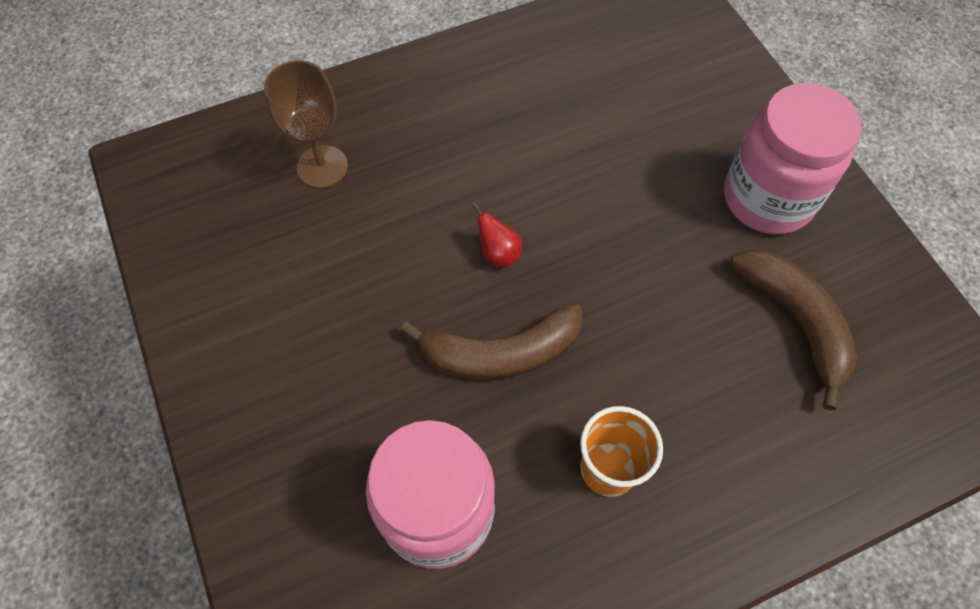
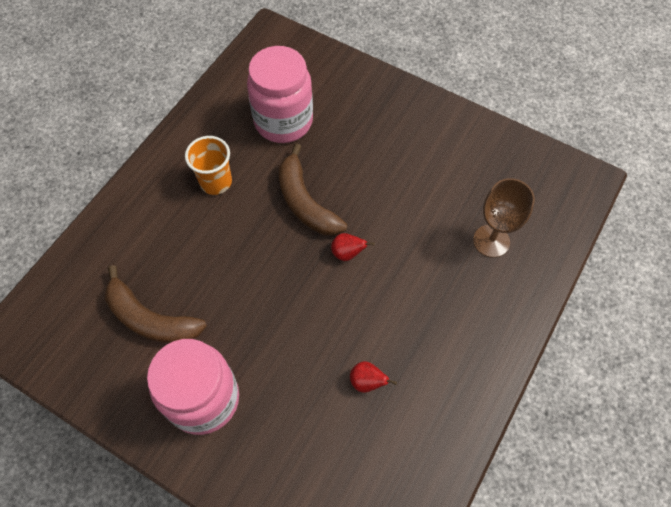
camera: 145 degrees right, 0 degrees up
(501, 353) = (305, 202): brown banana -> brown banana turned 75 degrees counterclockwise
(579, 118) = (367, 382): none -> red pear

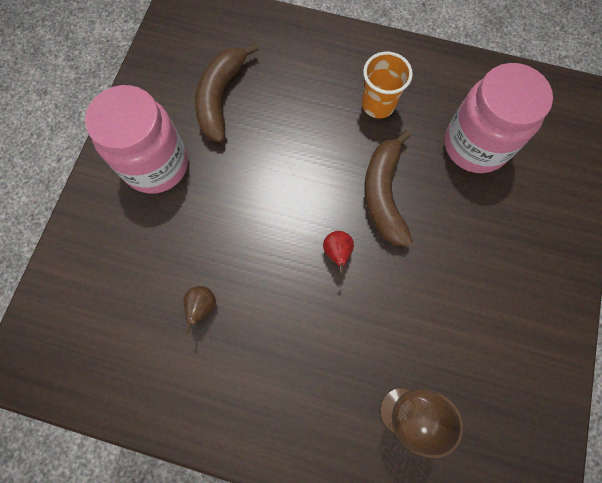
camera: 75 degrees right, 10 degrees up
(305, 202) = (384, 194): brown banana -> brown banana turned 45 degrees counterclockwise
(367, 382) = (202, 307): red pear -> brown pear

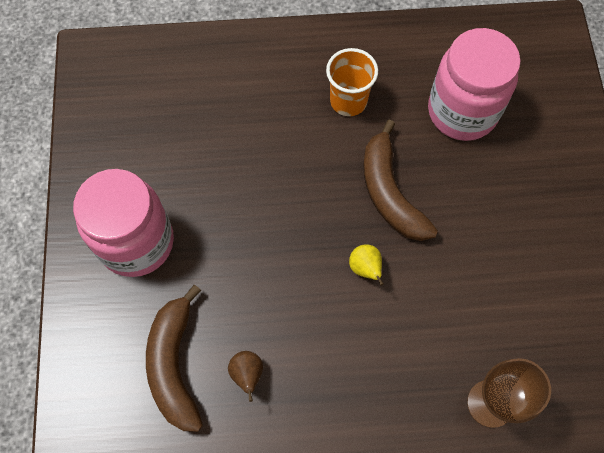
camera: 20 degrees left, 5 degrees down
(220, 97) = (178, 147): brown banana -> brown banana (174, 365)
(337, 252) = (365, 268): red pear -> yellow pear

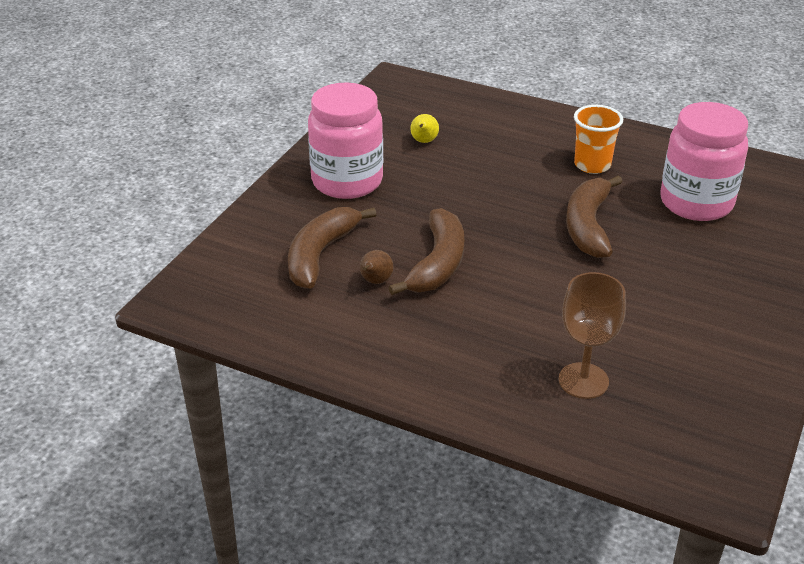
camera: 30 degrees right, 30 degrees down
(289, 318) = (438, 264): none -> brown banana
(365, 268) = (530, 260): yellow pear -> yellow pear (424, 141)

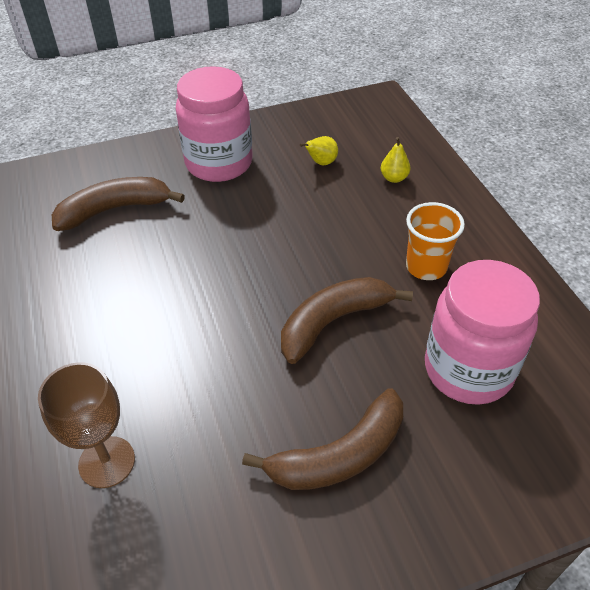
camera: 45 degrees right, 10 degrees up
(375, 282) = (112, 256): brown pear -> none
(438, 264) = (172, 272): brown banana -> brown banana (340, 455)
(489, 125) = (394, 178): none -> yellow pear

